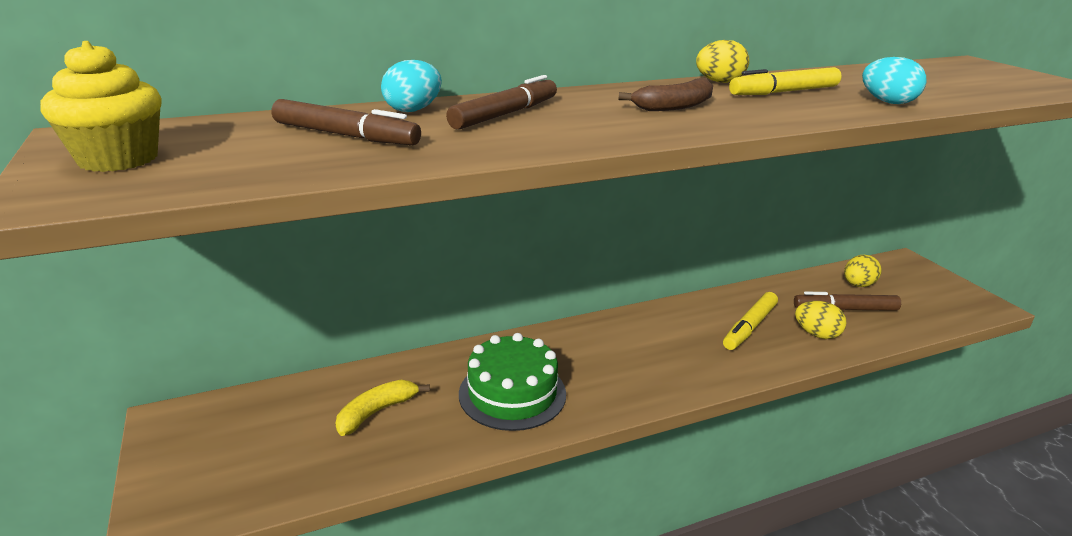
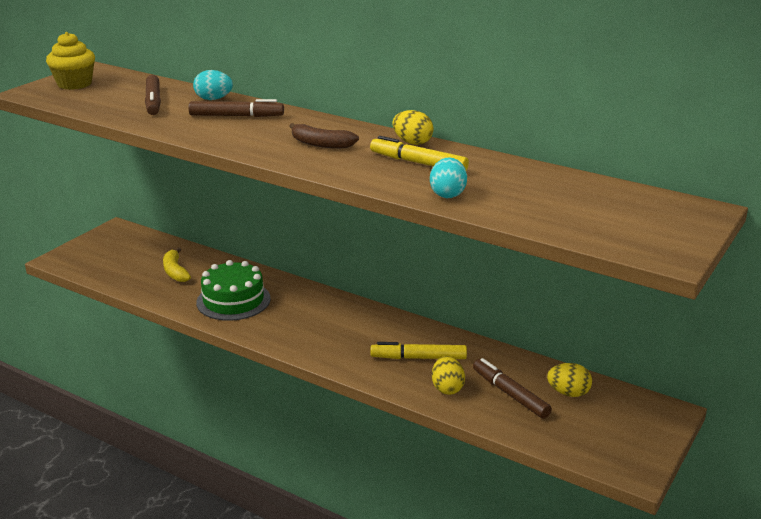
camera: 55 degrees right, 0 degrees up
(377, 412) = (175, 271): yellow banana -> yellow banana turned 120 degrees counterclockwise

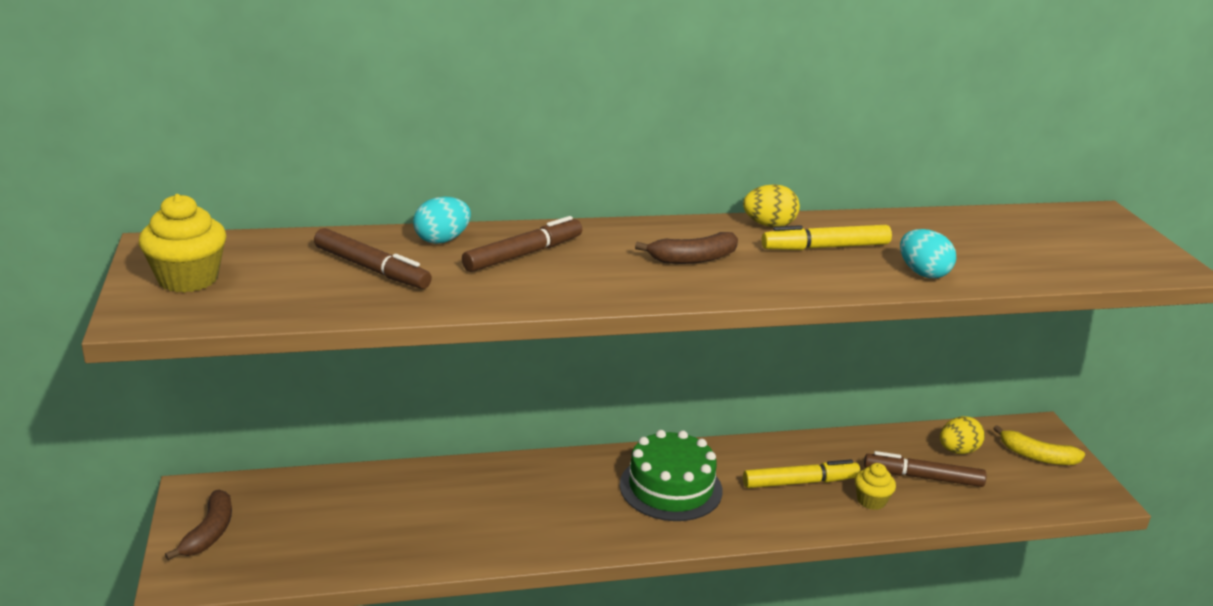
camera: 45 degrees left, 0 degrees up
(96, 247) = (209, 533): none -> brown banana
(175, 271) = (384, 514): yellow banana -> yellow banana (1037, 456)
(233, 300) = (518, 515): green cake -> green cake (670, 487)
(418, 358) = (800, 482): yellow marker -> yellow marker turned 150 degrees counterclockwise
(447, 388) = (871, 501): yellow egg -> yellow cupcake

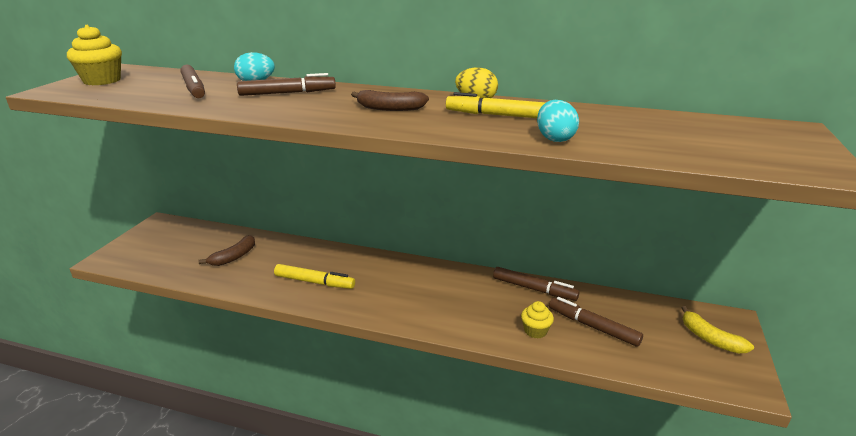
camera: 30 degrees right, 0 degrees up
(209, 533) = (143, 242): brown banana -> brown banana (234, 257)
(670, 487) = (402, 284): green cake -> none
(800, 482) = (493, 304): yellow marker -> yellow marker (314, 282)
(826, 449) = (534, 289): none -> brown marker
(958, 451) = (640, 316): yellow egg -> none

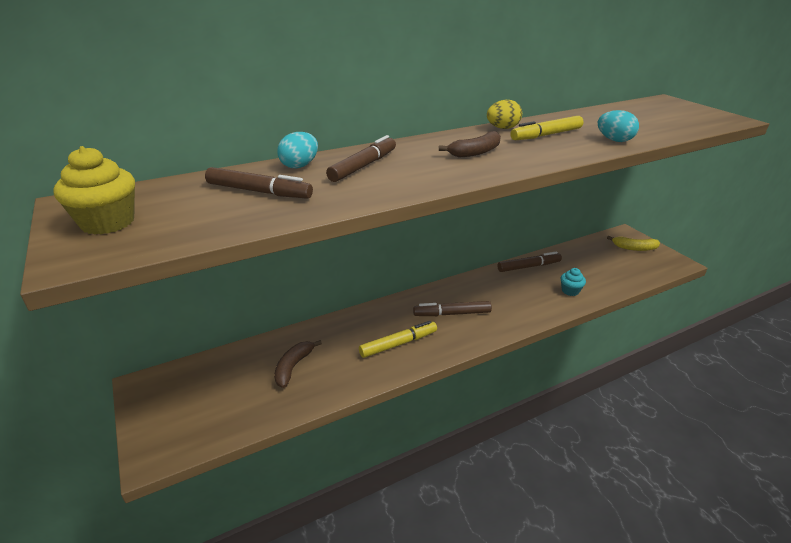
camera: 45 degrees left, 5 degrees up
(234, 257) = (293, 367): brown banana -> brown banana turned 150 degrees counterclockwise
(535, 331) = (570, 291): yellow cupcake -> turquoise cupcake
(593, 327) = (587, 271): brown marker -> brown marker (452, 314)

